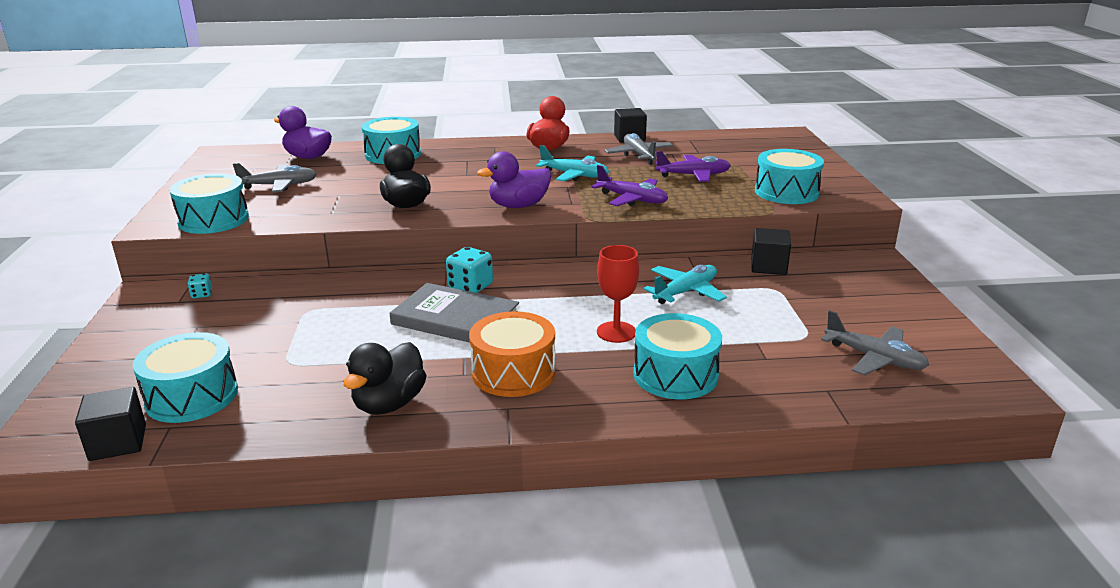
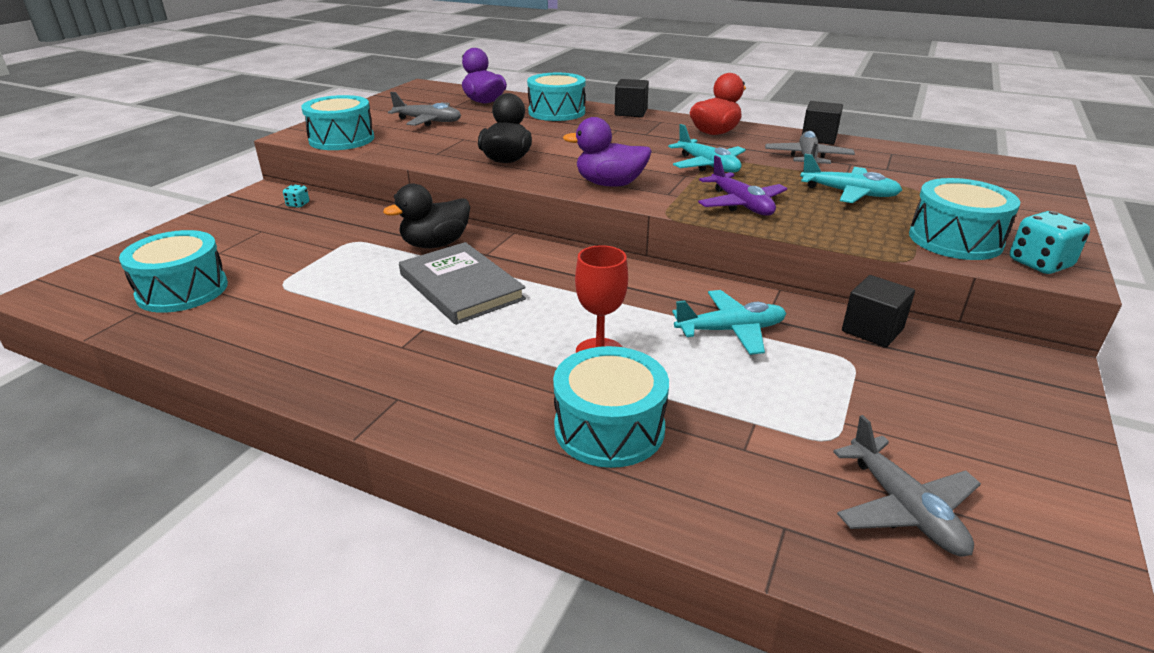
camera: 30 degrees right, 5 degrees up
(118, 442) = (90, 312): black cube -> black cube (631, 112)
(389, 404) = (306, 353): black duck -> black duck (435, 244)
(470, 287) = (512, 258): turquoise dice -> turquoise dice (1039, 264)
(513, 372) = (447, 361): orange drum -> none
(693, 175) = (849, 193): purple plane -> turquoise plane

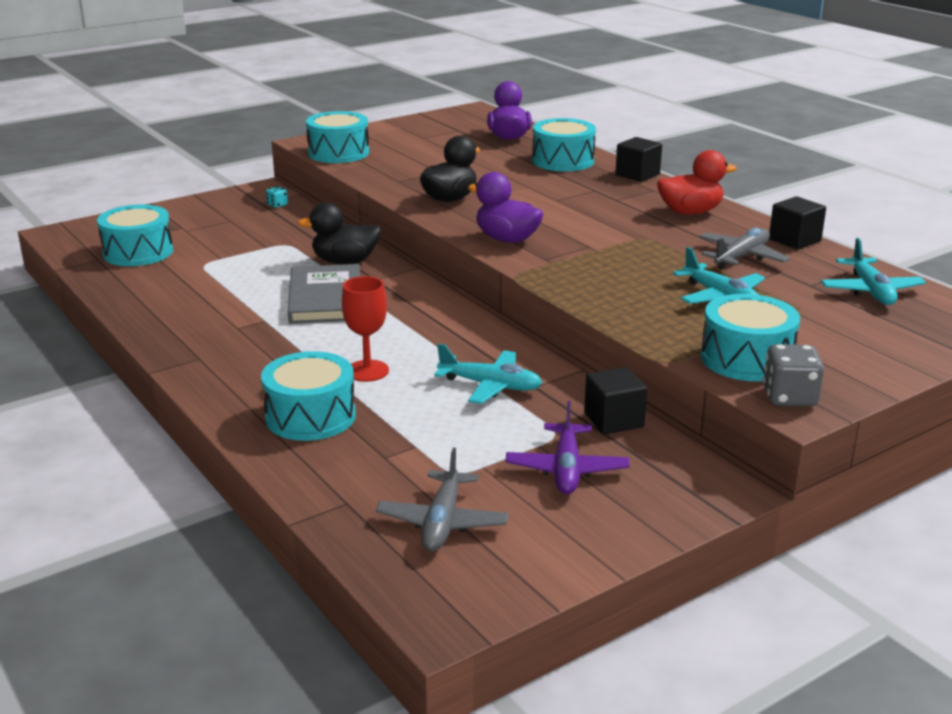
camera: 30 degrees right, 5 degrees down
(428, 121) = (431, 149): grey plane -> none
(708, 165) = (626, 242): turquoise plane -> turquoise plane (870, 291)
(741, 204) = (596, 282): purple plane -> purple plane (566, 469)
(1039, 264) = (789, 397): turquoise dice -> grey dice

